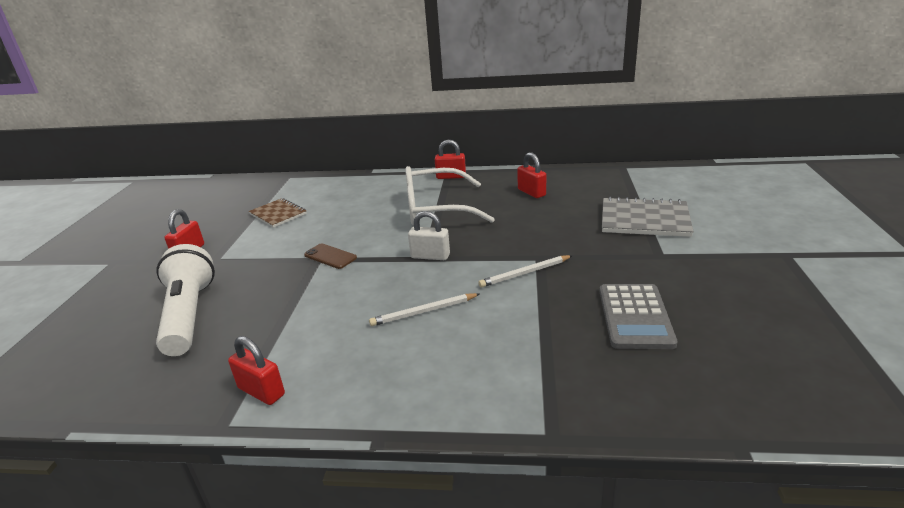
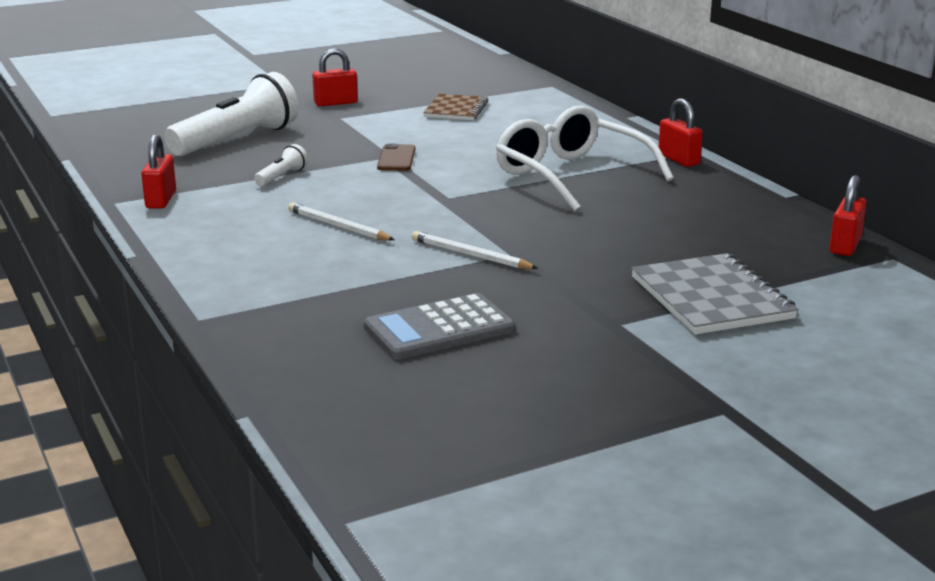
camera: 55 degrees right, 5 degrees down
(297, 313) = (281, 177): none -> white flashlight
(430, 256) = (452, 201): white padlock -> none
(531, 192) = (698, 214): red padlock -> red padlock (845, 245)

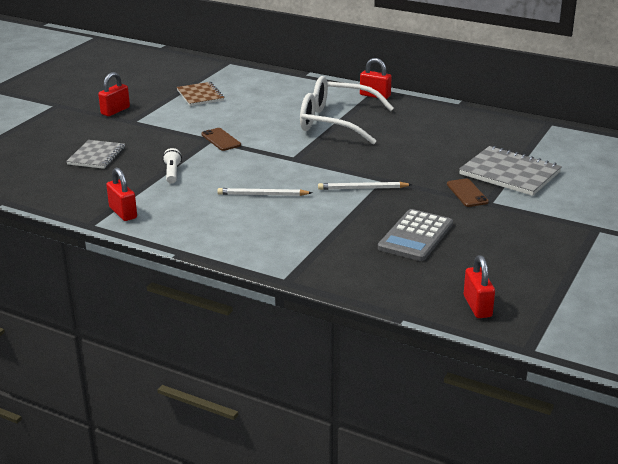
camera: 35 degrees left, 5 degrees up
(237, 140) = (96, 156): white flashlight -> grey notebook
(602, 302) = (467, 193): none -> brown phone
(845, 245) = (523, 124): red padlock -> red padlock (477, 306)

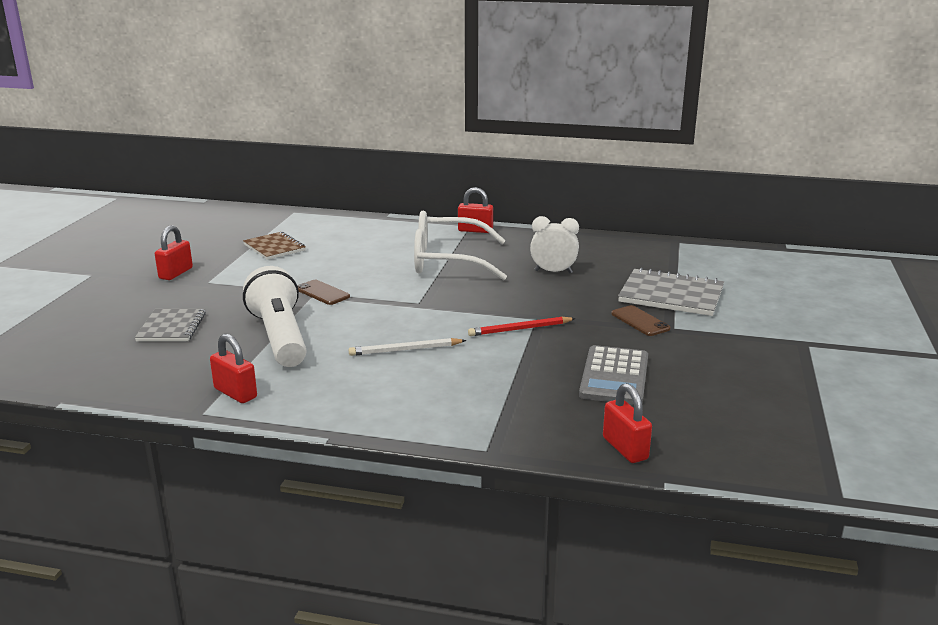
camera: 15 degrees left, 5 degrees down
(172, 173) = (279, 337): white flashlight -> white flashlight, size x2.33
(362, 188) = (520, 329): white pencil -> red pencil
(420, 141) = (553, 272): none -> white clock
(477, 306) = (740, 451): red padlock -> red padlock (625, 448)

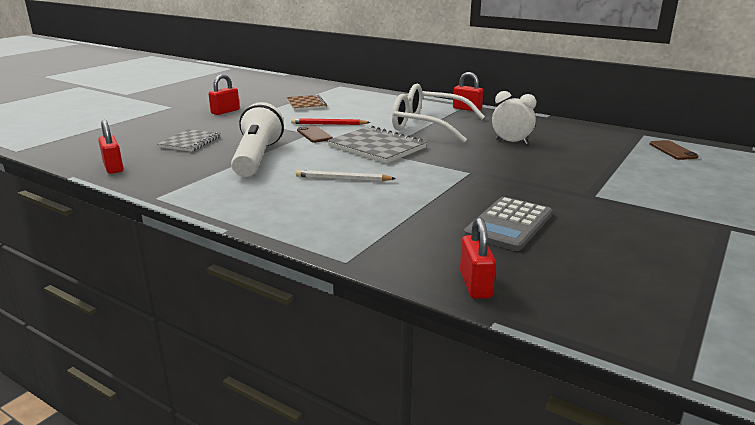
camera: 20 degrees right, 0 degrees up
(235, 393) = (190, 188): red padlock -> red padlock (113, 167)
(520, 329) = (450, 178): red pencil -> red pencil (328, 124)
(640, 321) = (565, 186): brown phone -> brown phone (672, 150)
(671, 295) = (609, 171): grey notebook -> grey notebook (377, 147)

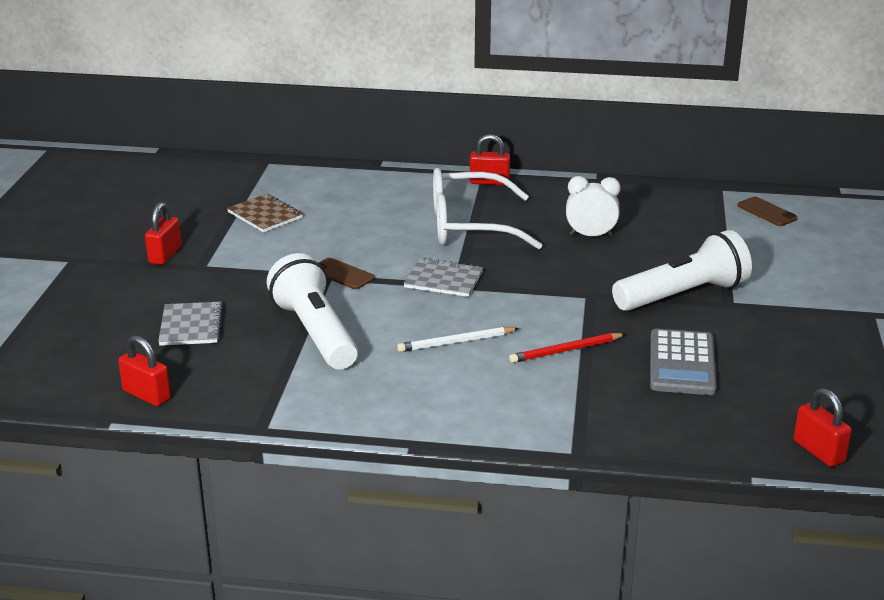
camera: 25 degrees left, 5 degrees up
(328, 124) = (340, 250): red pencil -> red pencil (566, 351)
(377, 147) = (443, 280): grey notebook -> grey notebook, size x0.65
(475, 284) = (707, 443): red padlock -> red padlock (819, 451)
(553, 184) = (683, 295): none -> white flashlight

